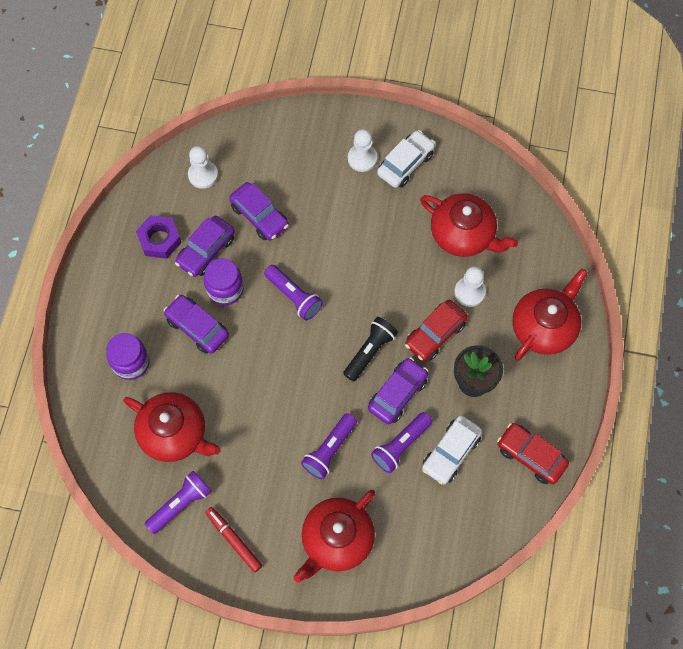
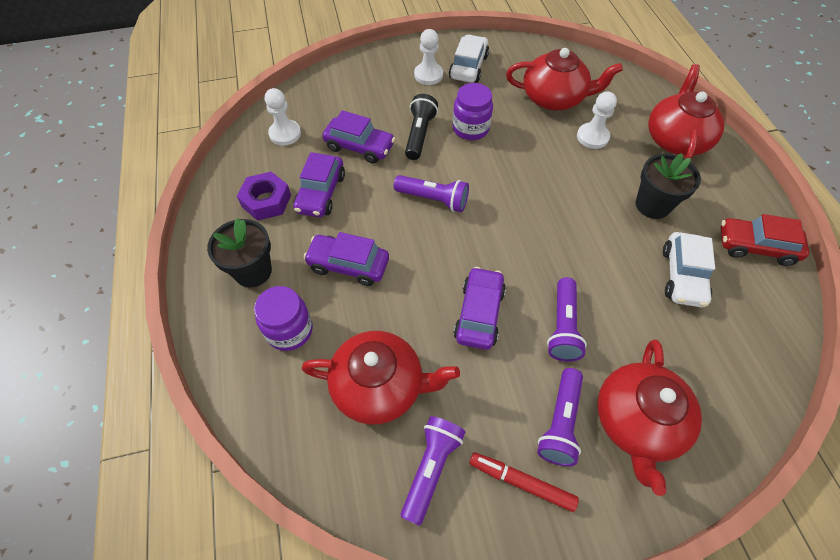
camera: 25 degrees left, 10 degrees down
(124, 301) = (253, 271): none -> black flower pot
(225, 289) = (359, 219): purple jar -> purple jar (470, 128)
(370, 351) = (539, 218): black flashlight -> black flashlight (419, 134)
(397, 394) = (592, 244): purple car -> purple car (479, 314)
(400, 446) = (630, 290): purple flashlight -> purple flashlight (560, 423)
(435, 334) = (588, 180): red car -> none

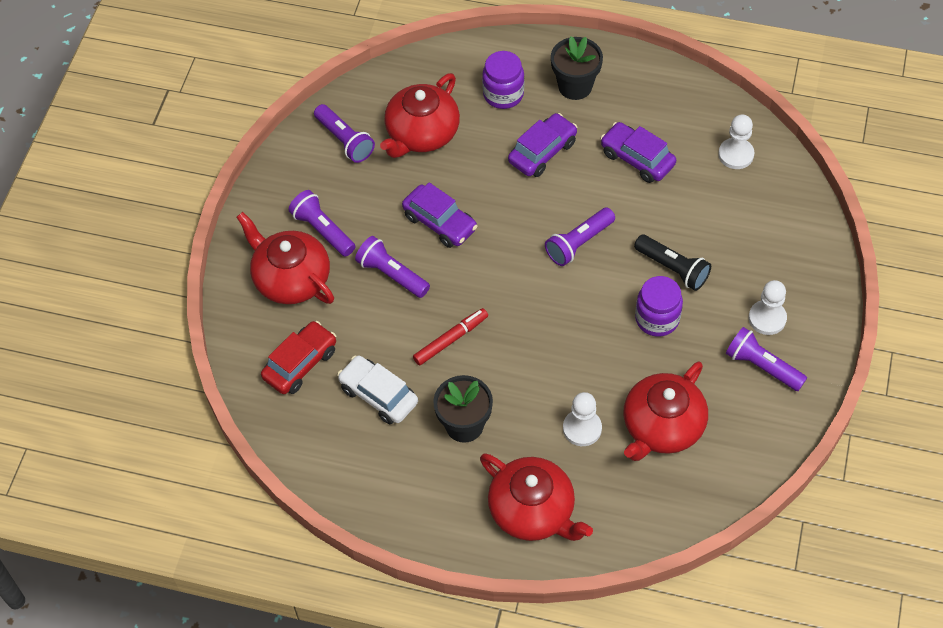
camera: 120 degrees right, 0 degrees up
(266, 201) = (650, 116): purple nut -> none
(359, 147) = (683, 210): purple car -> none
(468, 67) = (762, 366): white car -> purple flashlight
(521, 482) = (302, 186): red marker -> red marker (451, 340)
(755, 247) = (367, 481): red car -> red car (300, 364)

